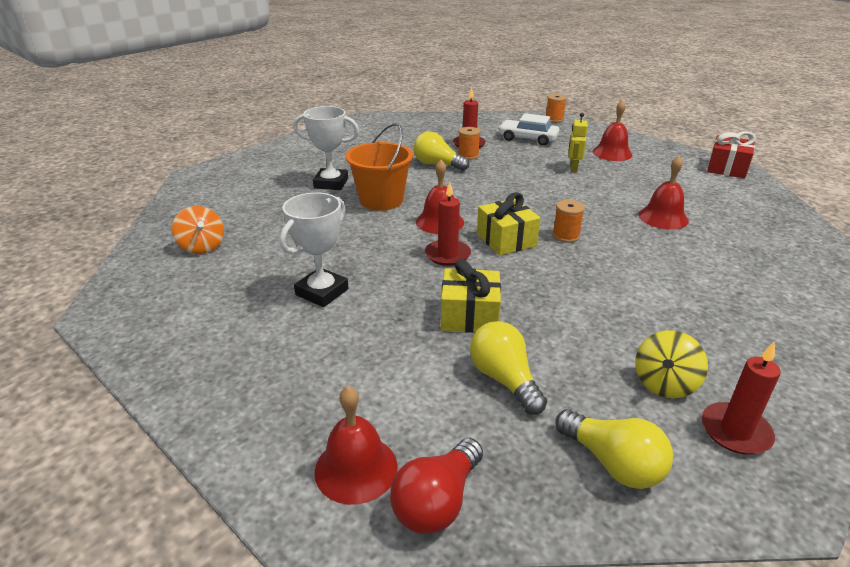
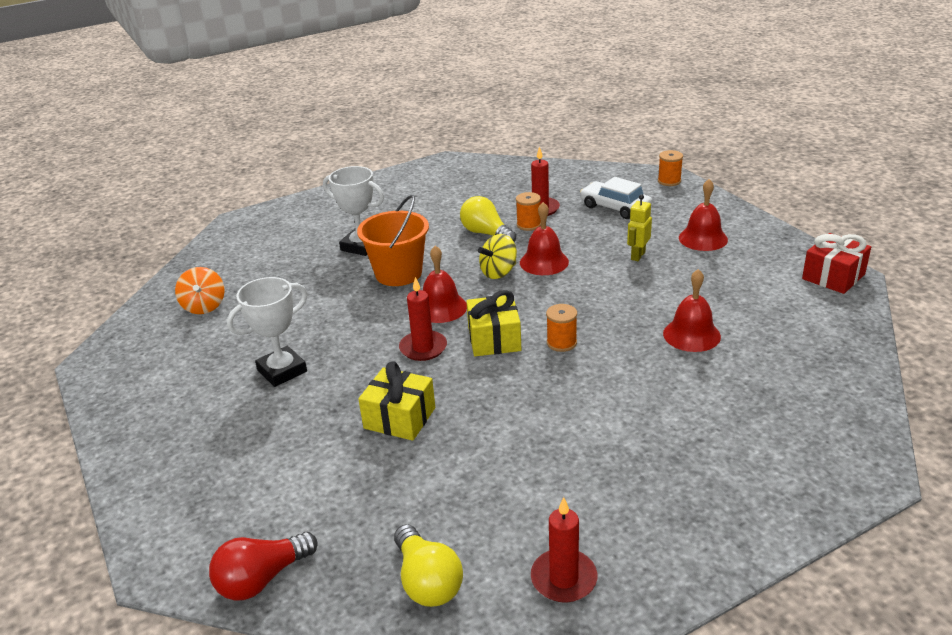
camera: 20 degrees right, 0 degrees up
(356, 468) = (217, 538): red bell -> red bell (544, 262)
(504, 379) = (388, 486): yellow light bulb -> none
(664, 383) = (534, 520): yellow spinning top -> yellow spinning top (499, 272)

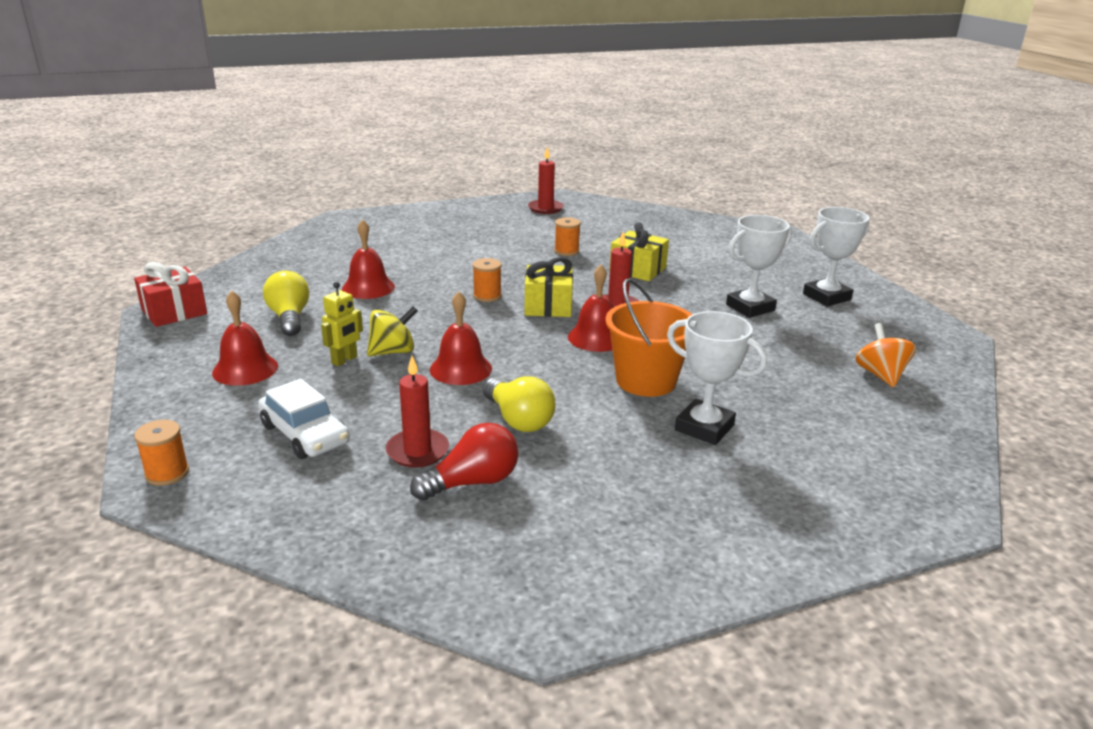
camera: 175 degrees left, 5 degrees down
(185, 403) = (826, 297): none -> white trophy
(262, 579) = (713, 223): red light bulb -> red light bulb (472, 482)
(427, 581) = (619, 214): yellow light bulb -> yellow light bulb (289, 318)
(499, 272) = (521, 364): yellow spinning top -> yellow spinning top (393, 351)
(528, 225) = (451, 424): orange spool -> orange spool (566, 251)

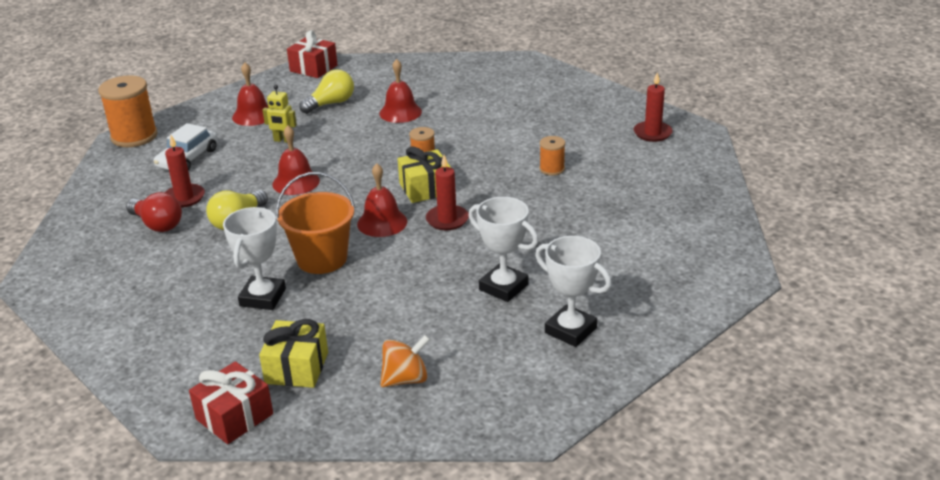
camera: 70 degrees right, 5 degrees up
(167, 473) = (134, 136): orange spool -> orange spool, size x1.95
(393, 351) = (305, 152): yellow spinning top -> none
(637, 269) = (542, 212): yellow gift -> yellow gift (297, 368)
(930, 478) = (234, 416): none -> red gift

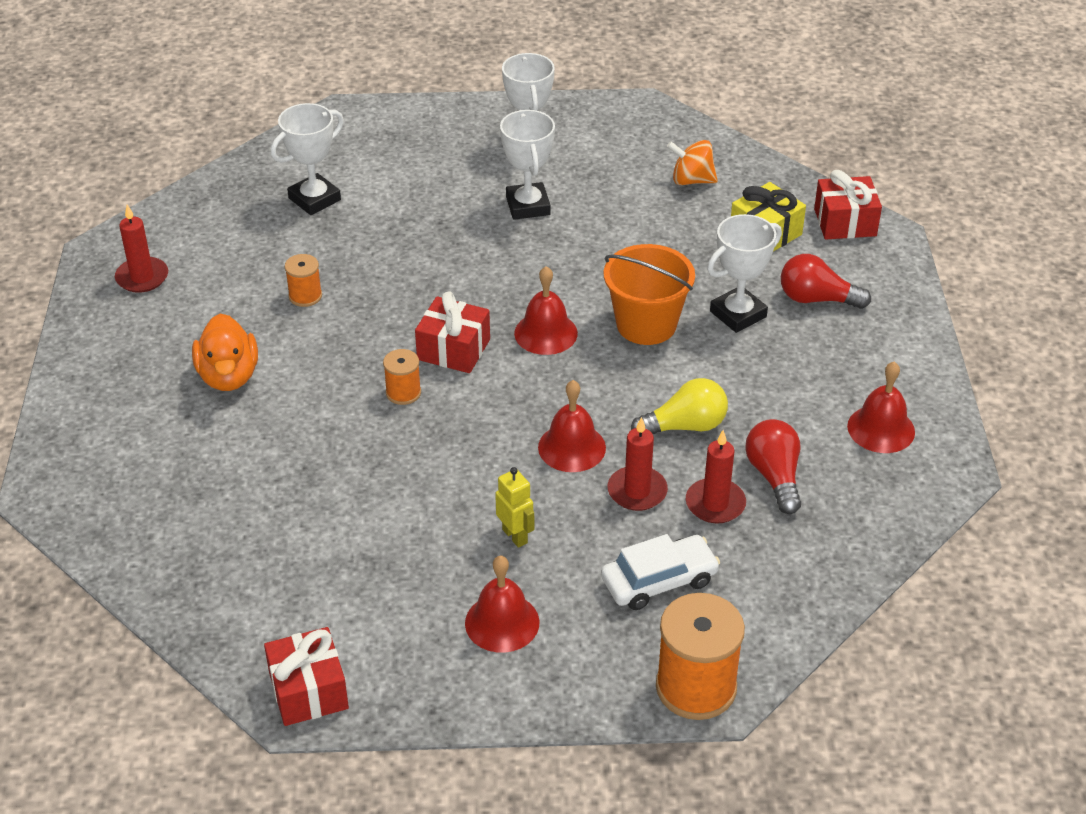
camera: 140 degrees left, 10 degrees up
(210, 338) = (816, 299): none -> red light bulb
(331, 103) = (381, 576): yellow light bulb -> none
(400, 112) = (325, 493): red bell -> red bell (881, 429)
(425, 188) = (453, 349): yellow gift -> red gift
(447, 220) = (483, 298): red candle -> red candle (637, 491)
(525, 123) = (229, 376): none -> orange duck
(645, 214) = (314, 199): none -> white trophy

